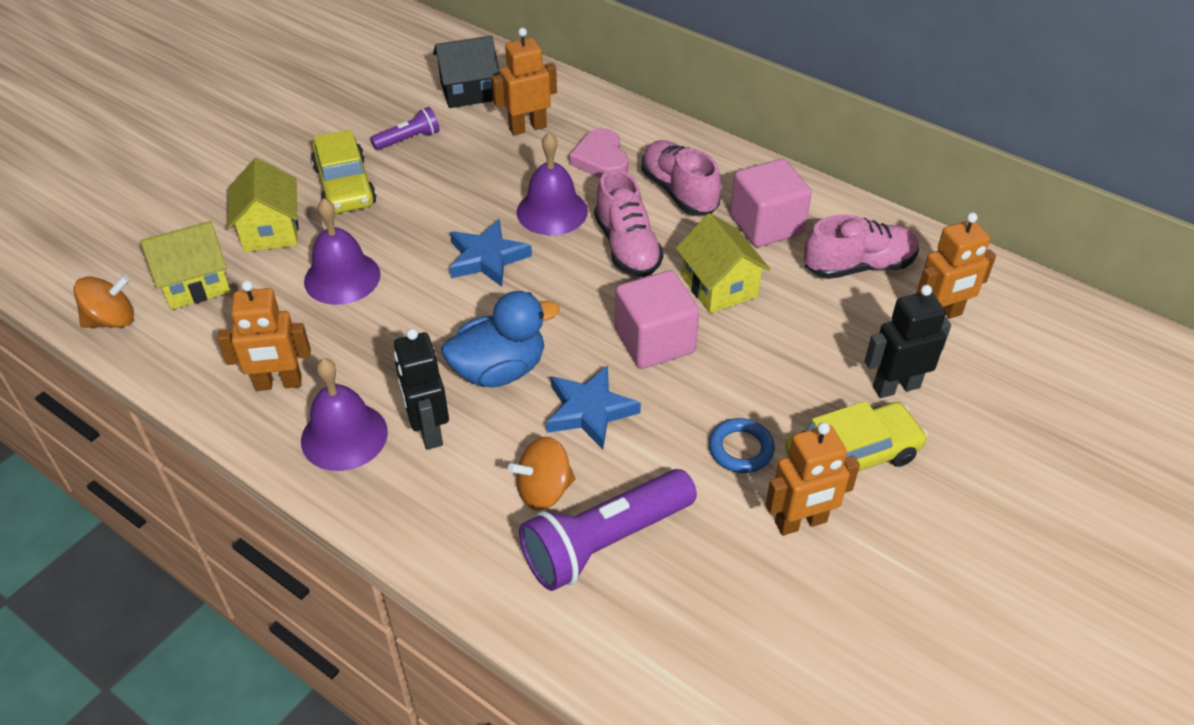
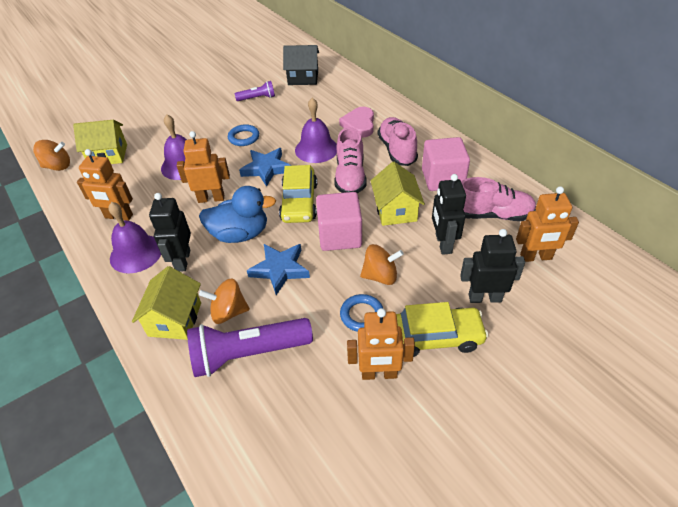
camera: 20 degrees right, 0 degrees up
(270, 230) = (160, 134): yellow house -> yellow house (175, 319)
(345, 185) = (211, 117): yellow car -> yellow car (299, 202)
(421, 212) = (244, 137): none -> blue ring
(527, 127) = (325, 101): orange robot -> orange robot (211, 198)
(741, 388) = (380, 276): none -> orange spinning top
(808, 322) = (443, 244): none -> black robot

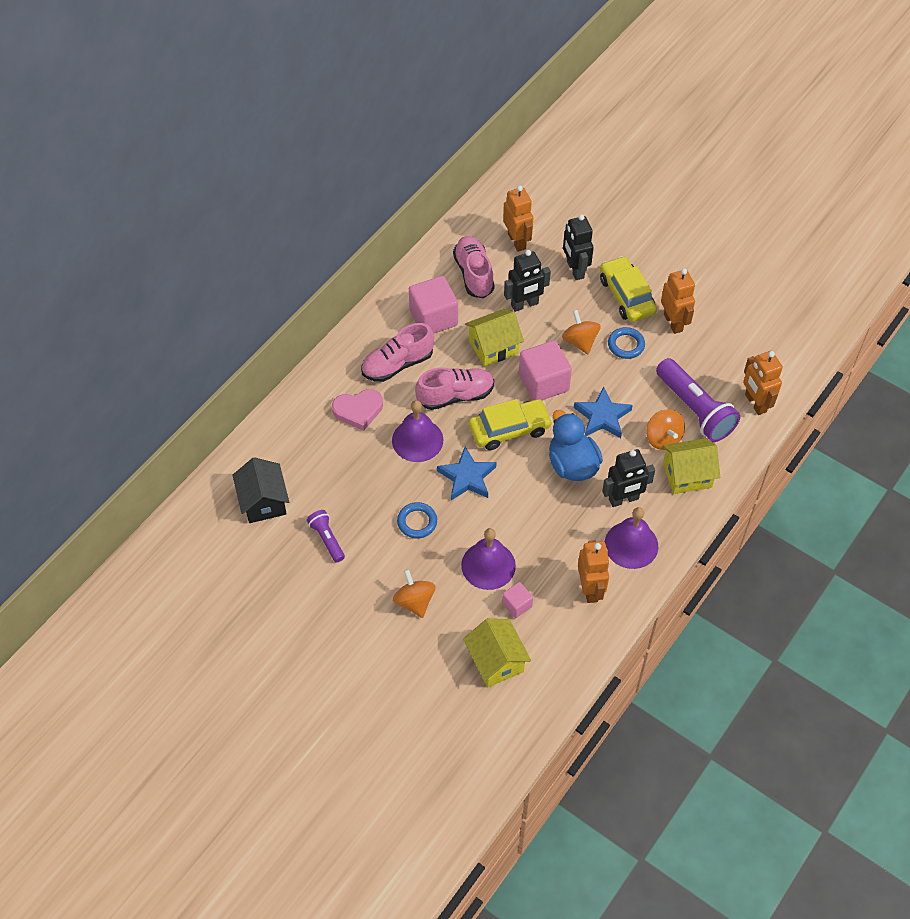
camera: 110 degrees left, 10 degrees up
(58, 166) = (535, 709): orange spinning top -> orange spinning top (414, 601)
(140, 173) = (517, 605): none -> pink cube
(211, 198) = (532, 512): orange robot -> orange robot (755, 403)

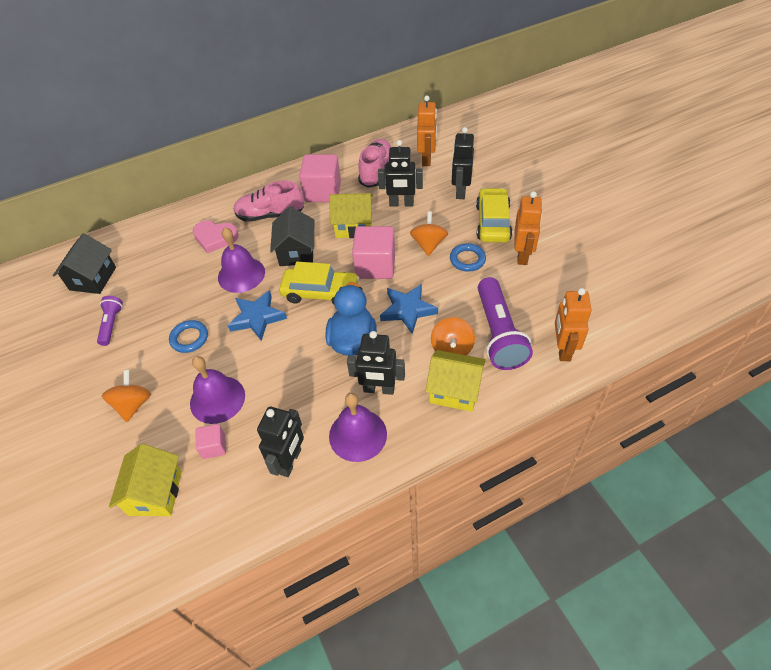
camera: 30 degrees right, 5 degrees down
(455, 396) = (296, 252): pink shoe -> black house
(590, 589) = (290, 461): orange robot -> black robot

